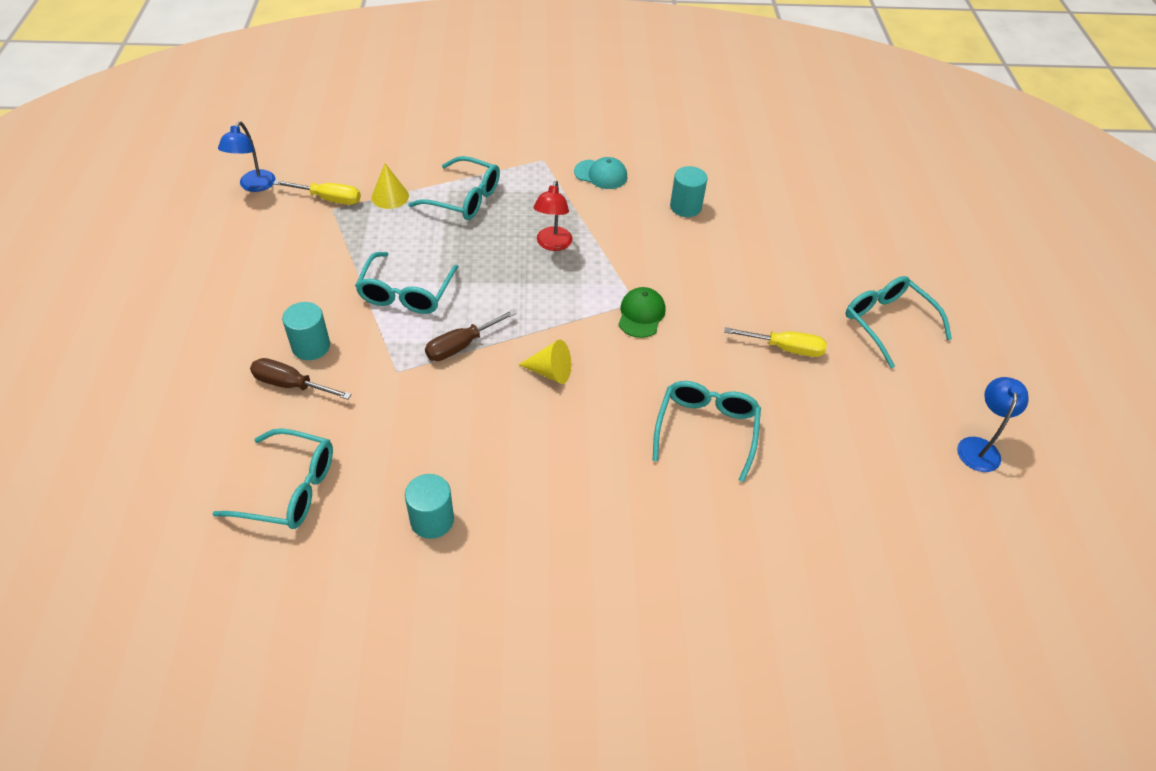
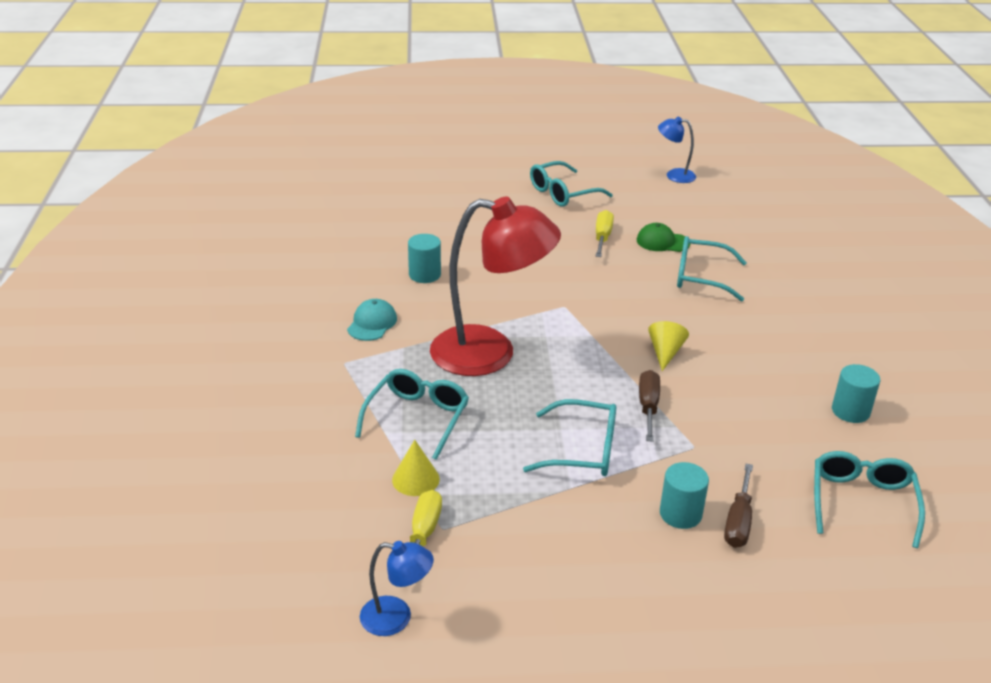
camera: 90 degrees left, 15 degrees down
(461, 345) = (648, 407): brown screwdriver -> brown screwdriver turned 135 degrees counterclockwise
(552, 244) = (490, 354): red lamp -> red lamp, size x2.19
(641, 314) = (580, 303): green cap -> green cap (662, 242)

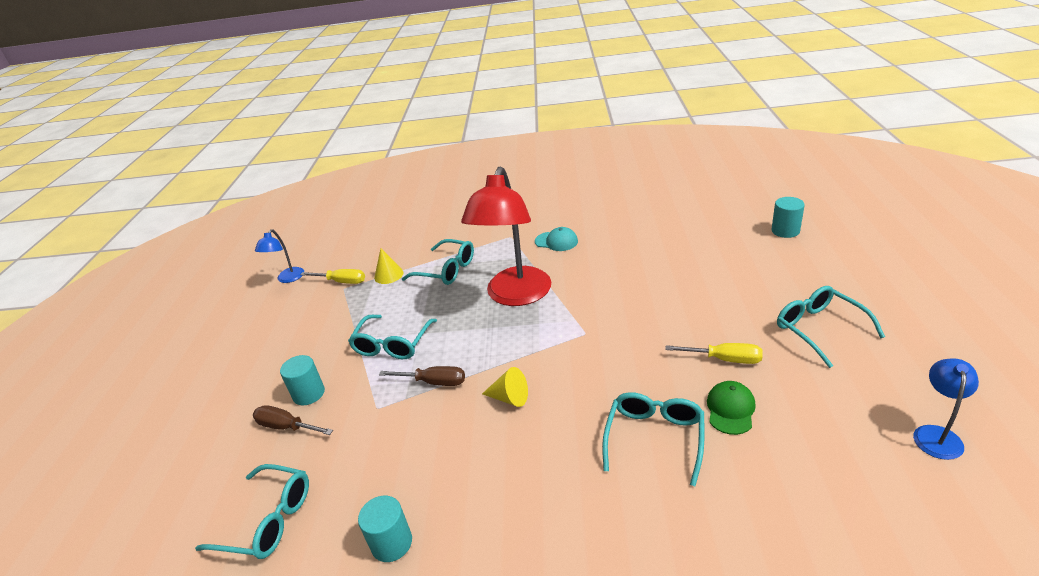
camera: 100 degrees right, 0 degrees up
(424, 275) = (627, 257): turquoise cylinder -> turquoise cylinder (785, 231)

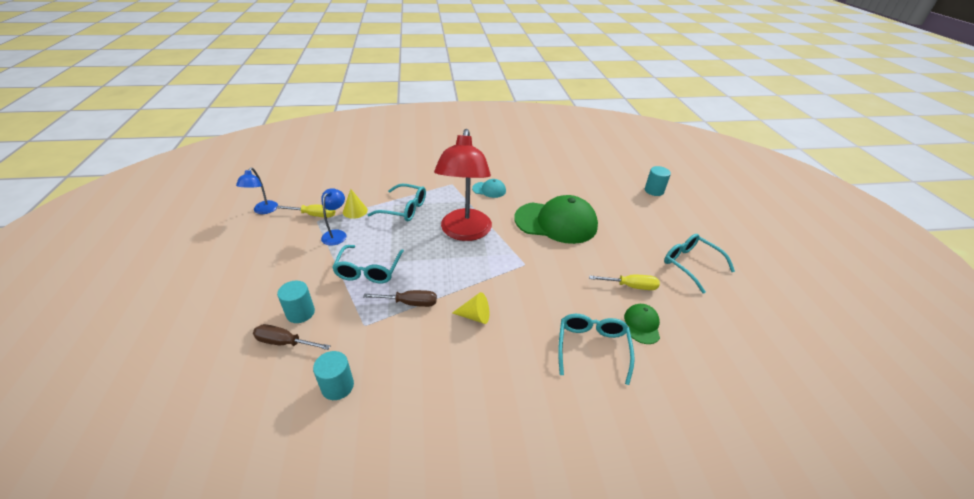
camera: 15 degrees left, 5 degrees up
(268, 520) = (281, 428): turquoise glasses -> none
(391, 543) = (398, 442): turquoise cylinder -> turquoise cylinder (337, 386)
(637, 279) = (556, 222): none -> green cap
(936, 434) = (780, 342): blue lamp -> blue lamp (336, 234)

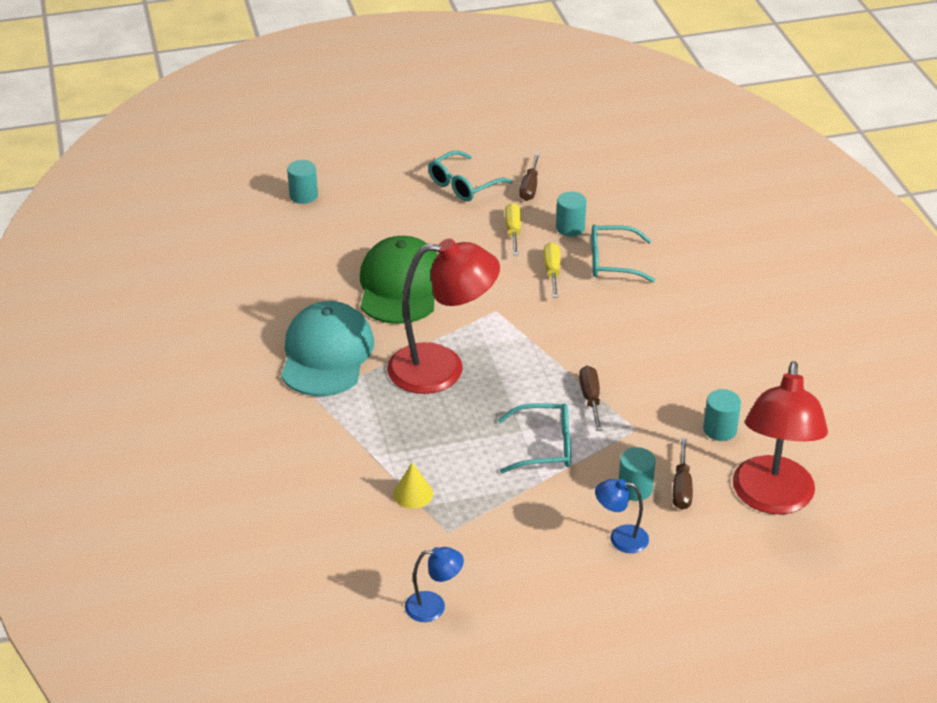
camera: 95 degrees left, 0 degrees up
(231, 408) = (772, 499): none -> red lamp
(314, 215) = (434, 539): yellow screwdriver -> yellow screwdriver (552, 271)
(336, 234) = (476, 499): blue lamp -> blue lamp (620, 538)
(404, 209) = (397, 439): turquoise glasses -> none
(475, 316) = (595, 344): yellow cone -> none
(489, 190) = (326, 354): turquoise cap -> turquoise cap, size x2.23
(642, 324) = (570, 228): green cap -> turquoise cylinder
(700, 305) = (530, 187): none -> brown screwdriver

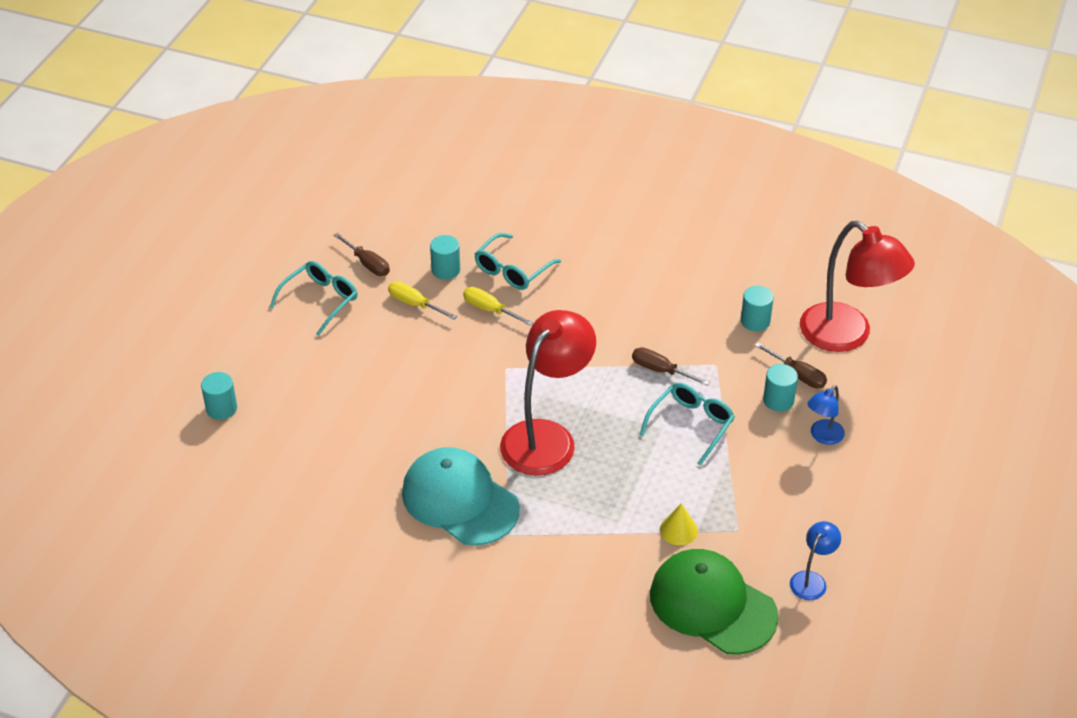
camera: 55 degrees left, 5 degrees up
(400, 286) = (416, 408): green cap -> green cap (712, 605)
(463, 185) = (320, 300): turquoise glasses -> turquoise glasses turned 135 degrees counterclockwise

